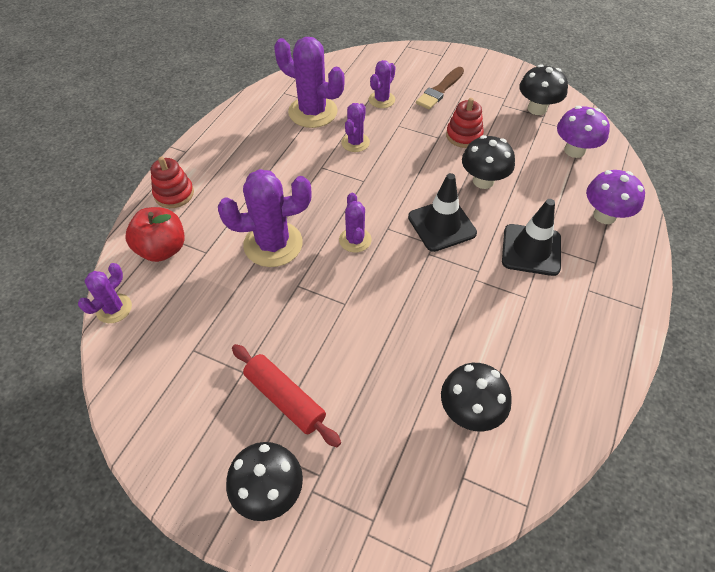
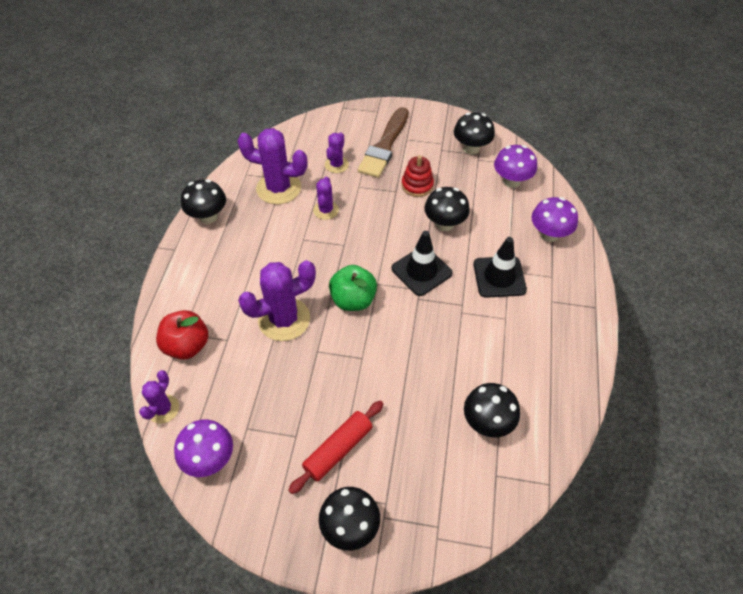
camera: 15 degrees left, 0 degrees up
(142, 373) = (210, 459): none -> purple mushroom
(174, 194) = (179, 292): red stacking toy -> none
(231, 126) = (208, 216): none -> black mushroom
(285, 399) = (338, 450): red rolling pin -> red rolling pin turned 75 degrees counterclockwise
(355, 240) = (353, 300): purple cactus -> green apple
(440, 90) = (384, 146): brown brush -> brown brush, size x1.54

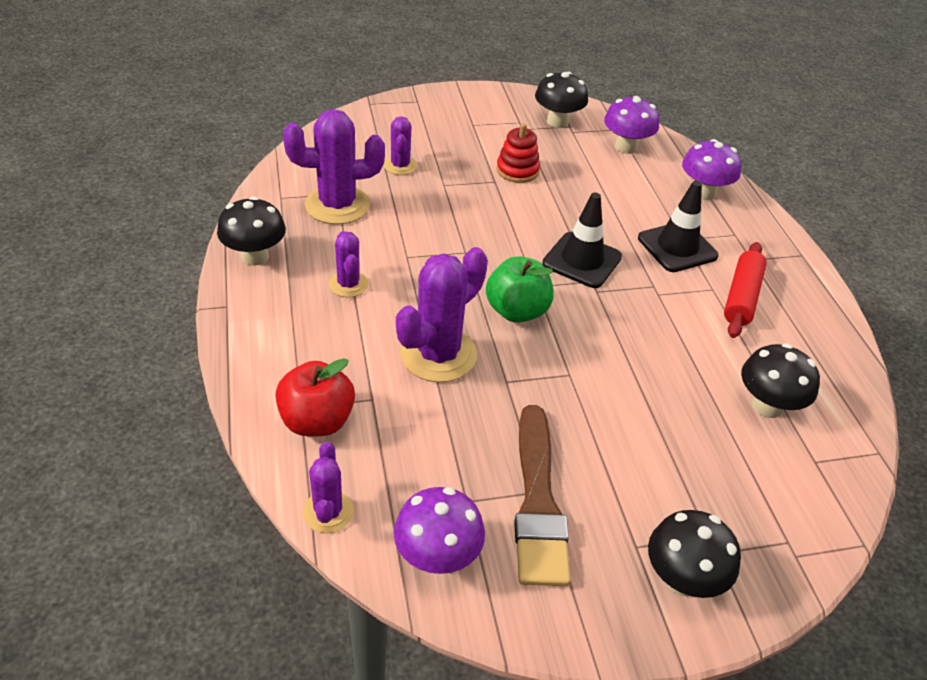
camera: 25 degrees left, 10 degrees down
(326, 210) = (417, 218): purple cactus -> purple cactus (348, 284)
(338, 450) = (607, 490): red rolling pin -> red rolling pin (741, 297)
(384, 146) = (450, 136): brown brush -> brown brush (538, 502)
(444, 224) = (577, 205): black mushroom -> none

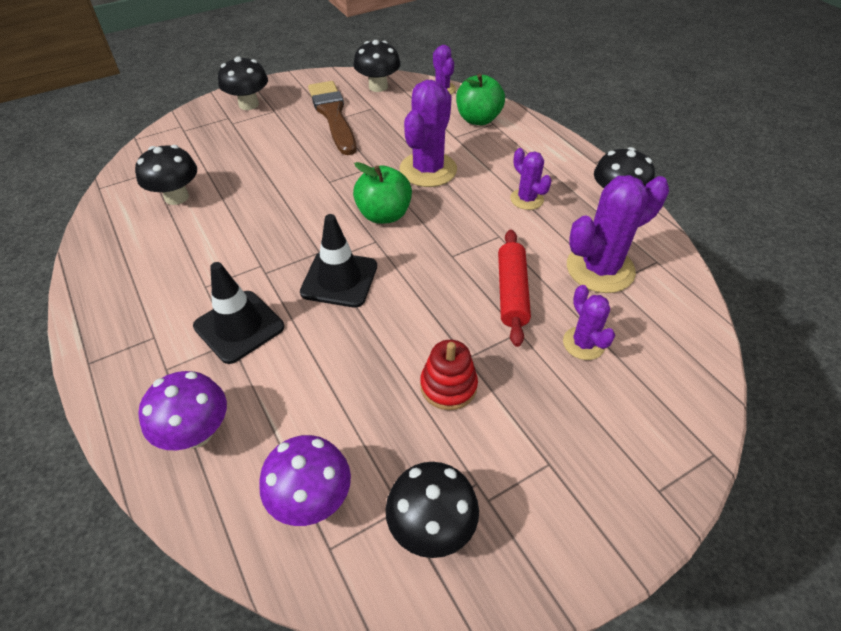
camera: 165 degrees right, 5 degrees up
(317, 421) = (478, 119): red apple -> green apple
(437, 557) = (378, 87): purple mushroom -> black mushroom
(741, 297) = (176, 285): red rolling pin -> red rolling pin (511, 293)

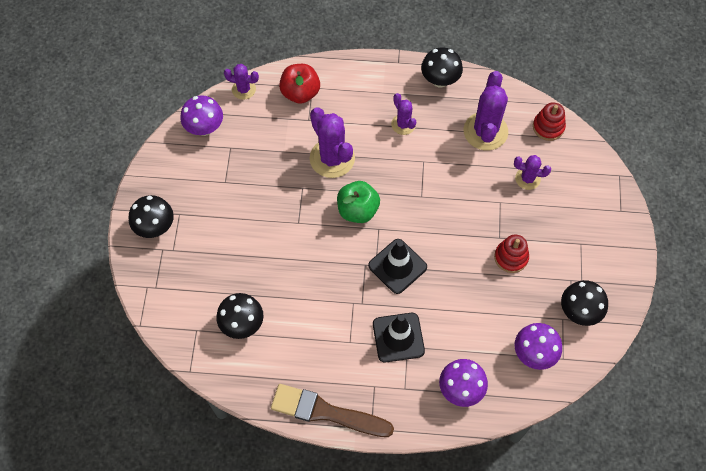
camera: 55 degrees left, 15 degrees up
(333, 115) = (219, 178): brown brush -> brown brush (326, 412)
(378, 87) = (204, 128): black mushroom -> purple mushroom
(478, 119) = (300, 93): green apple -> red apple
(511, 293) = (471, 186): red rolling pin -> none
(526, 199) = (403, 124): purple cactus -> purple cactus turned 60 degrees clockwise
(682, 326) = (548, 127): none -> red stacking toy

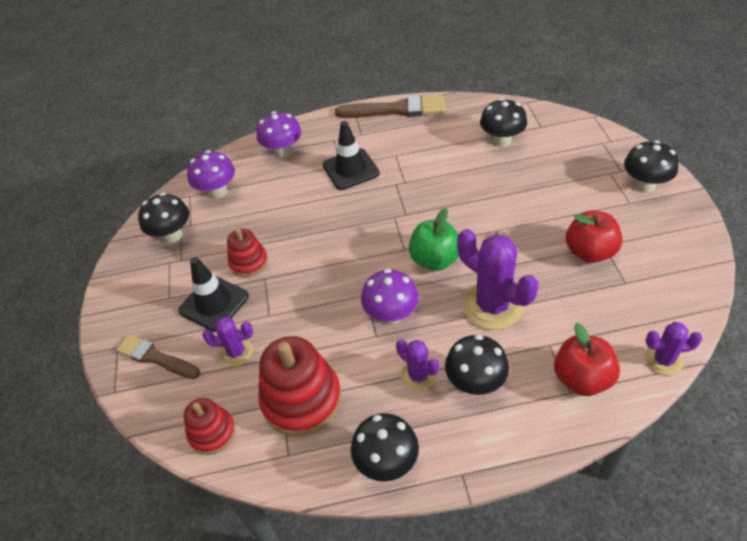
camera: 170 degrees right, 15 degrees down
(204, 128) = (675, 295): purple mushroom -> purple mushroom (391, 315)
(239, 179) = (590, 252): none -> red apple
(368, 110) = (475, 382): none -> black mushroom
(397, 266) = (370, 221): black traffic cone -> black traffic cone (214, 303)
(485, 131) = (301, 399): purple cactus -> red stacking toy
(589, 192) = (155, 357): none -> brown brush

